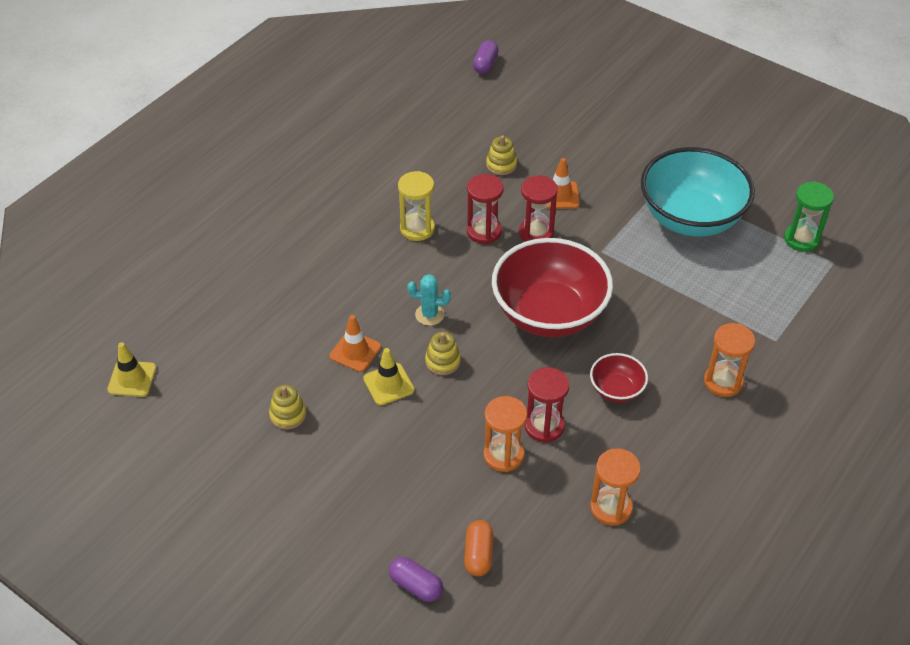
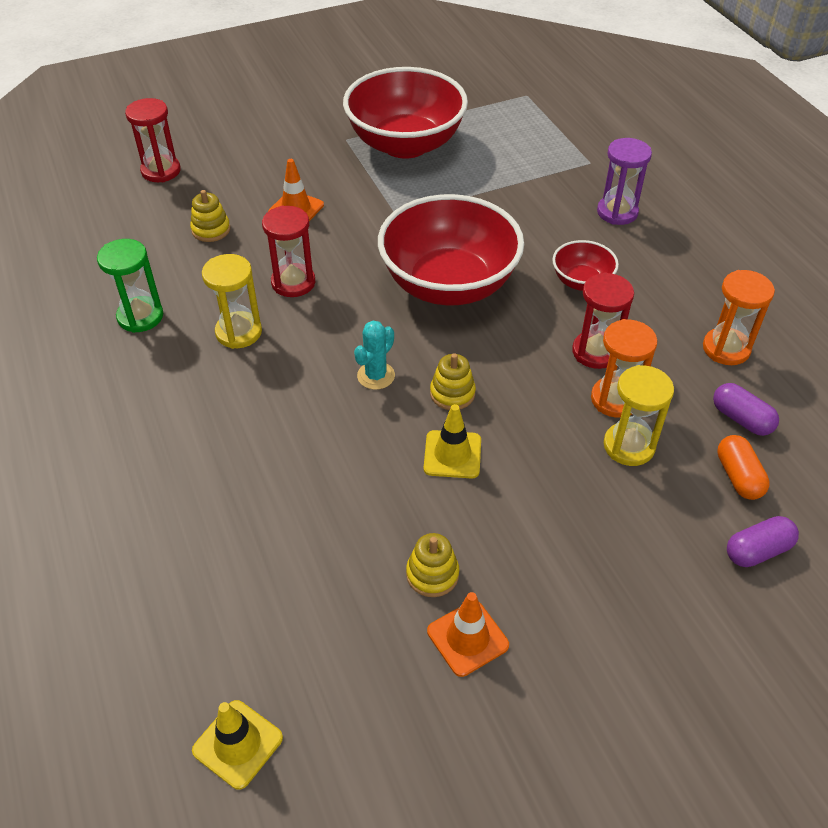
camera: 60 degrees left, 0 degrees up
(355, 351) = (380, 465): orange traffic cone -> orange traffic cone (467, 638)
(463, 479) = (629, 446): none -> yellow hourglass
(478, 554) = (738, 476): orange capsule -> orange capsule turned 45 degrees clockwise
(485, 64) = (51, 179): purple capsule -> purple capsule (741, 419)
(536, 233) = (331, 247): red hourglass -> red hourglass (161, 171)
(690, 218) = (405, 144): turquoise bowl -> red bowl
(723, 382) = (617, 212): orange hourglass -> purple hourglass
(801, 239) = (486, 98): green hourglass -> green hourglass (140, 316)

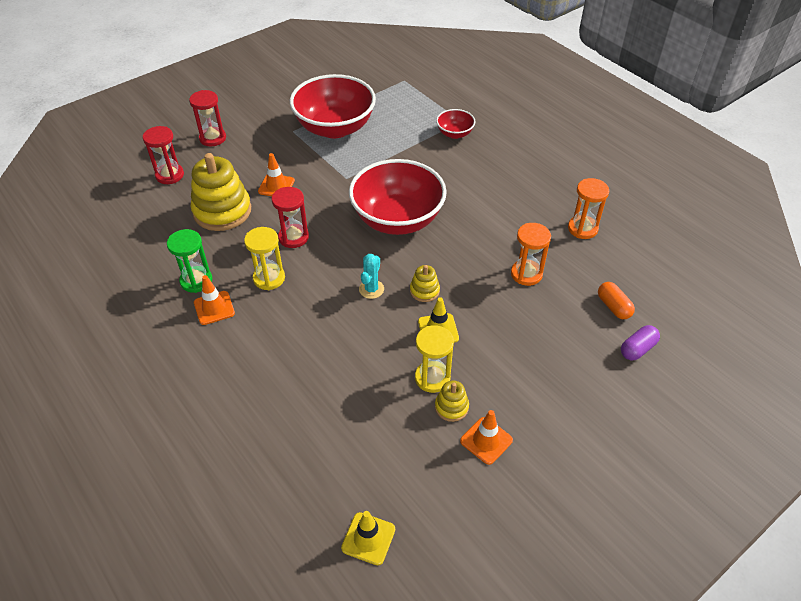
camera: 15 degrees left, 0 degrees up
(149, 358) = (214, 308): none -> orange traffic cone
(211, 230) = (222, 211): yellow stacking toy -> yellow stacking toy, size x2.13
(581, 281) = (481, 202): red bowl -> red bowl (454, 134)
(595, 352) = (504, 246): red hourglass -> red hourglass (212, 138)
(617, 212) = (489, 152): purple hourglass -> none
(629, 446) = (544, 302): yellow hourglass -> yellow hourglass (432, 378)
(741, 419) = (604, 271): purple capsule -> none

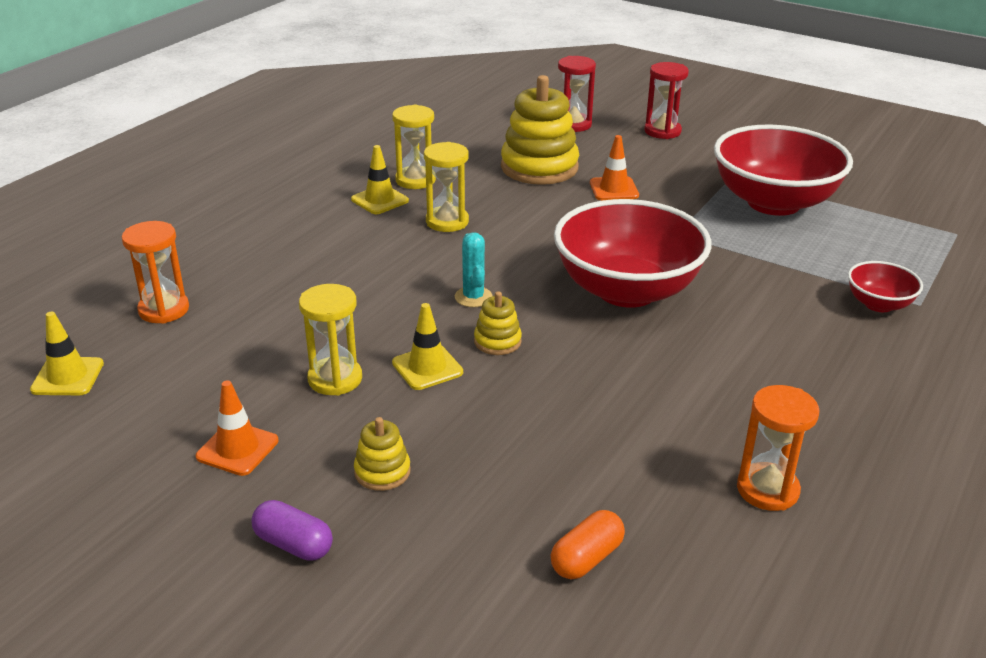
camera: 70 degrees right, 15 degrees down
(196, 281) = (415, 180): green hourglass -> yellow hourglass
(214, 308) = (380, 200): orange traffic cone -> yellow traffic cone
(293, 237) = (529, 221): red hourglass -> none
(371, 289) = (473, 297): turquoise cactus -> turquoise cactus turned 75 degrees clockwise
(451, 407) = (288, 406): yellow stacking toy -> yellow stacking toy (382, 471)
(526, 274) = (599, 436): orange hourglass -> orange hourglass (164, 310)
(637, 349) = (496, 605): purple capsule -> purple capsule (293, 544)

